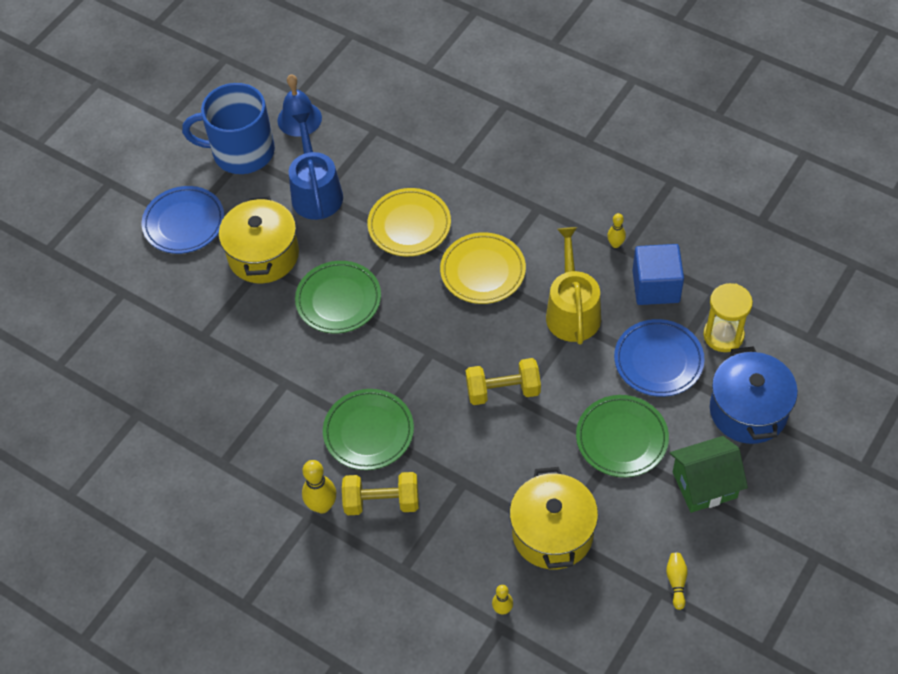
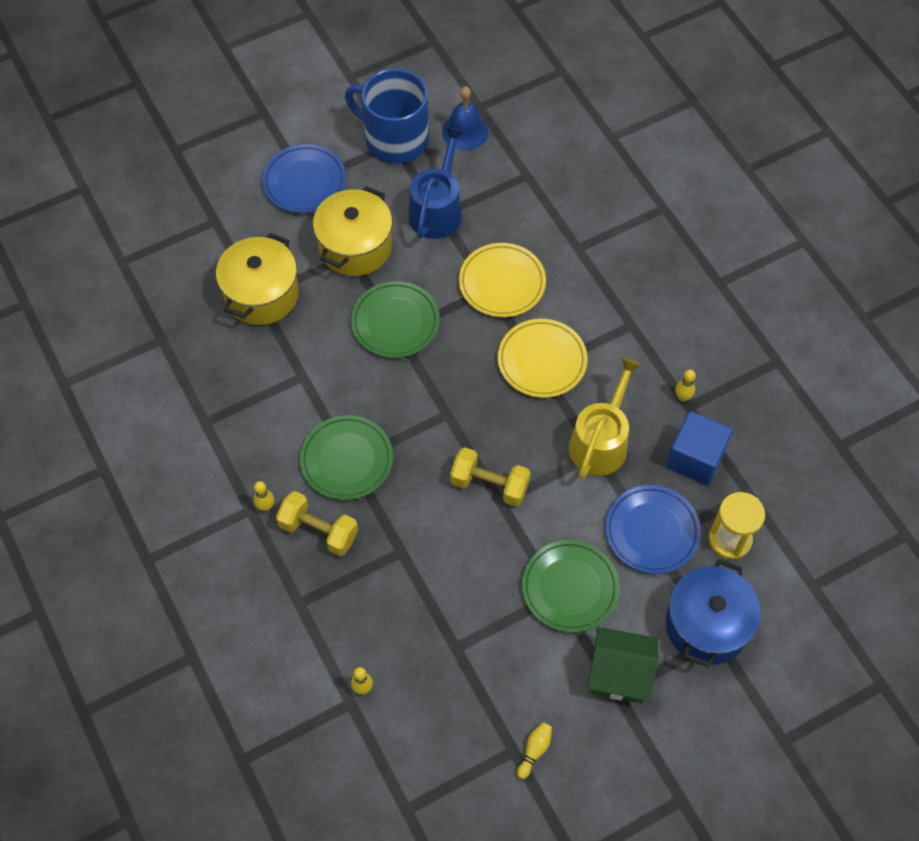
camera: 25 degrees right, 5 degrees up
(322, 506) = (266, 506): yellow bowling pin -> yellow bowling pin, size x0.59
(552, 533) = (451, 642): yellow pot -> yellow pot (261, 294)

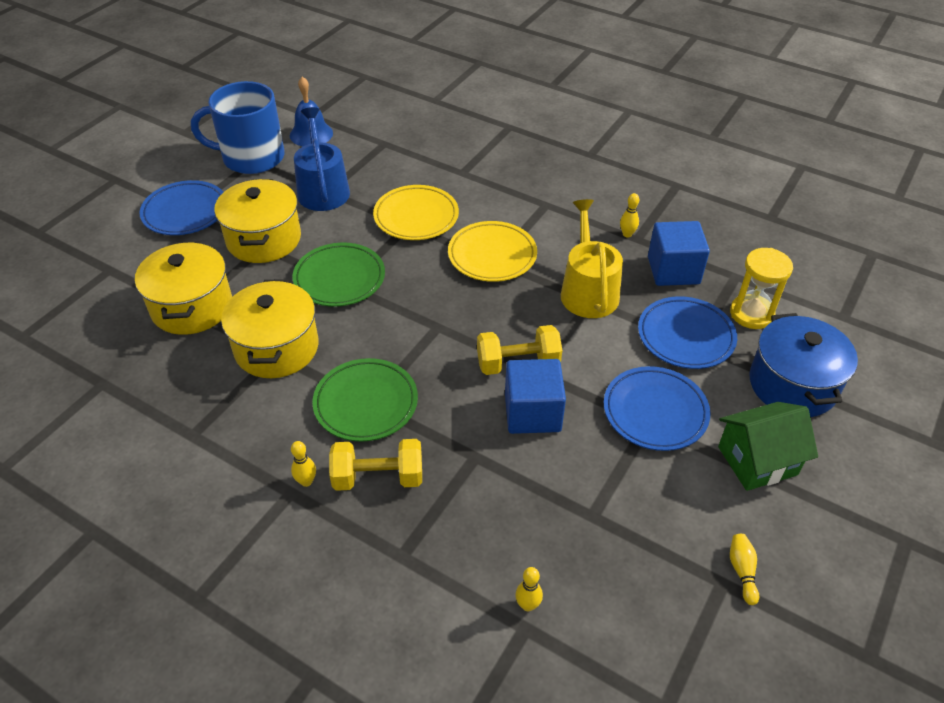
camera: 30 degrees left, 15 degrees down
(307, 370) = (276, 348): none -> yellow pot
(470, 536) = (532, 412): none -> blue cube
(570, 588) = (655, 412): green plate -> blue plate

